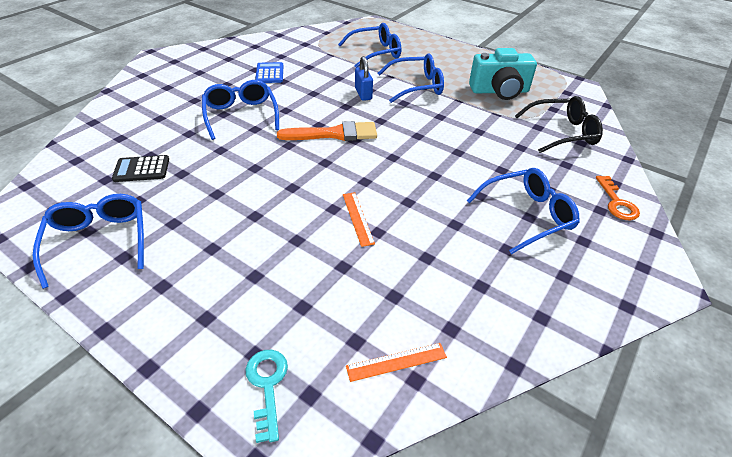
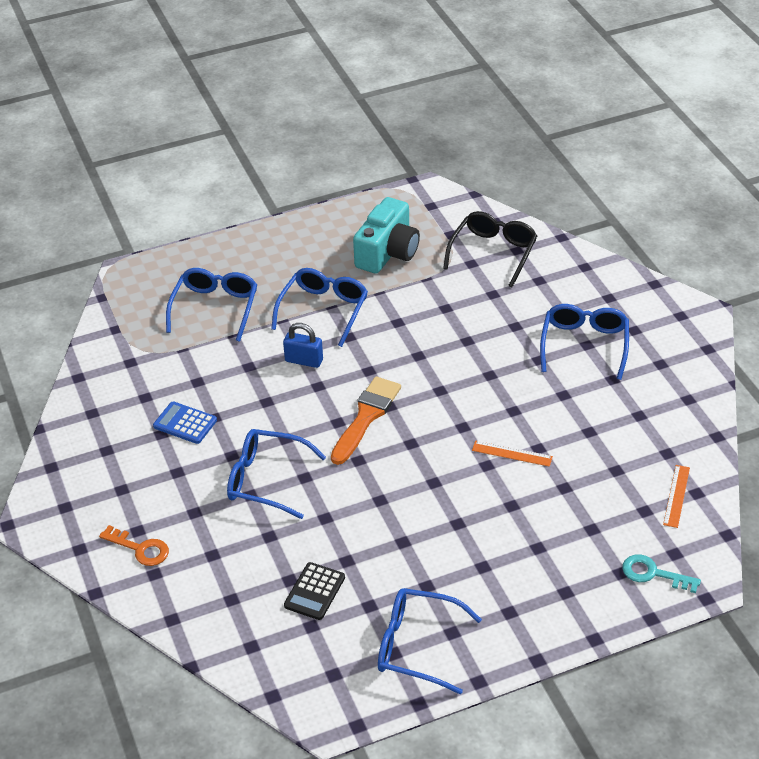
camera: 55 degrees left, 0 degrees up
(617, 202) = (608, 282): orange key -> orange key (140, 549)

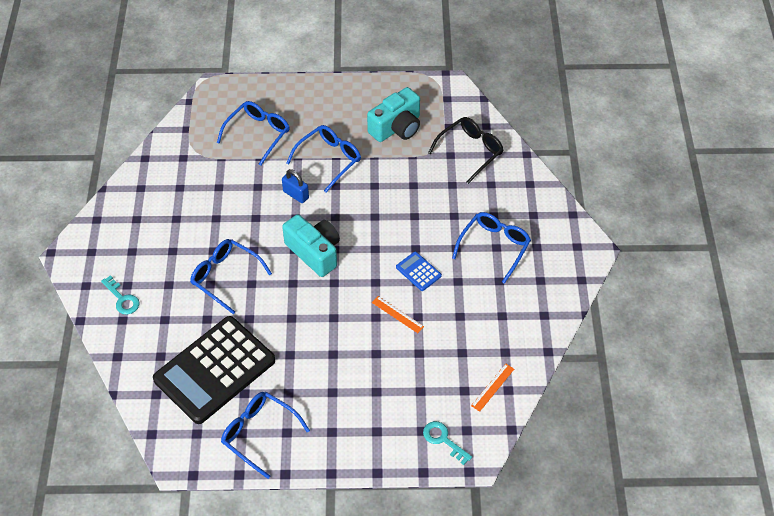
camera: 20 degrees right, 10 degrees up
(140, 549) = (122, 299): orange key -> turquoise key
(185, 423) = (195, 216): blue calculator -> blue calculator (418, 271)
(314, 591) = (214, 370): black calculator -> black calculator, size x2.46
(366, 417) = (314, 252): orange brush -> turquoise camera

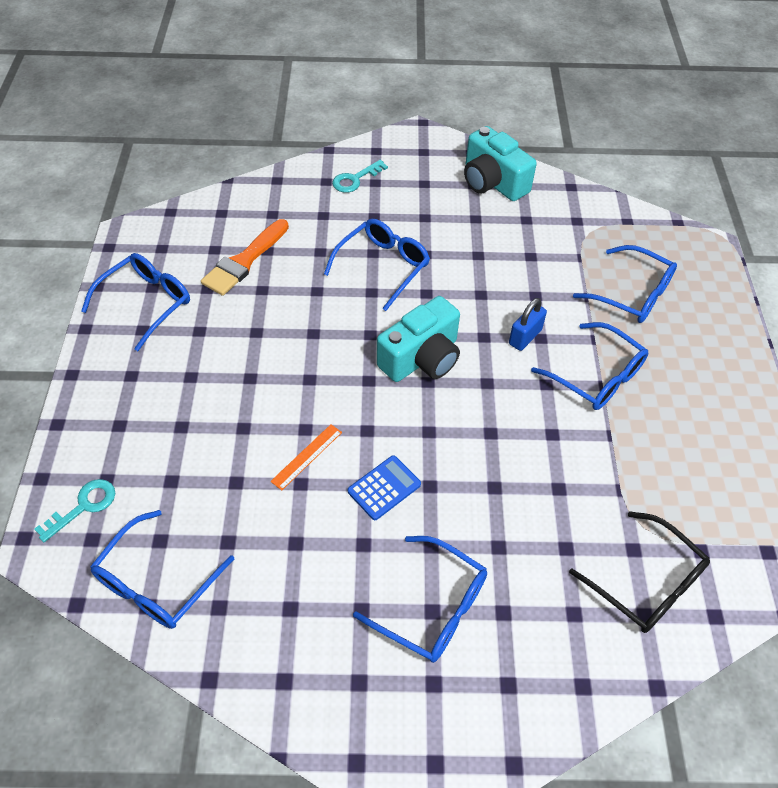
camera: 90 degrees right, 0 degrees up
(214, 370) = (244, 261): black calculator -> orange brush
(396, 127) = (680, 469): turquoise camera -> turquoise camera (492, 182)
(492, 387) = (157, 582): orange ruler -> blue glasses

